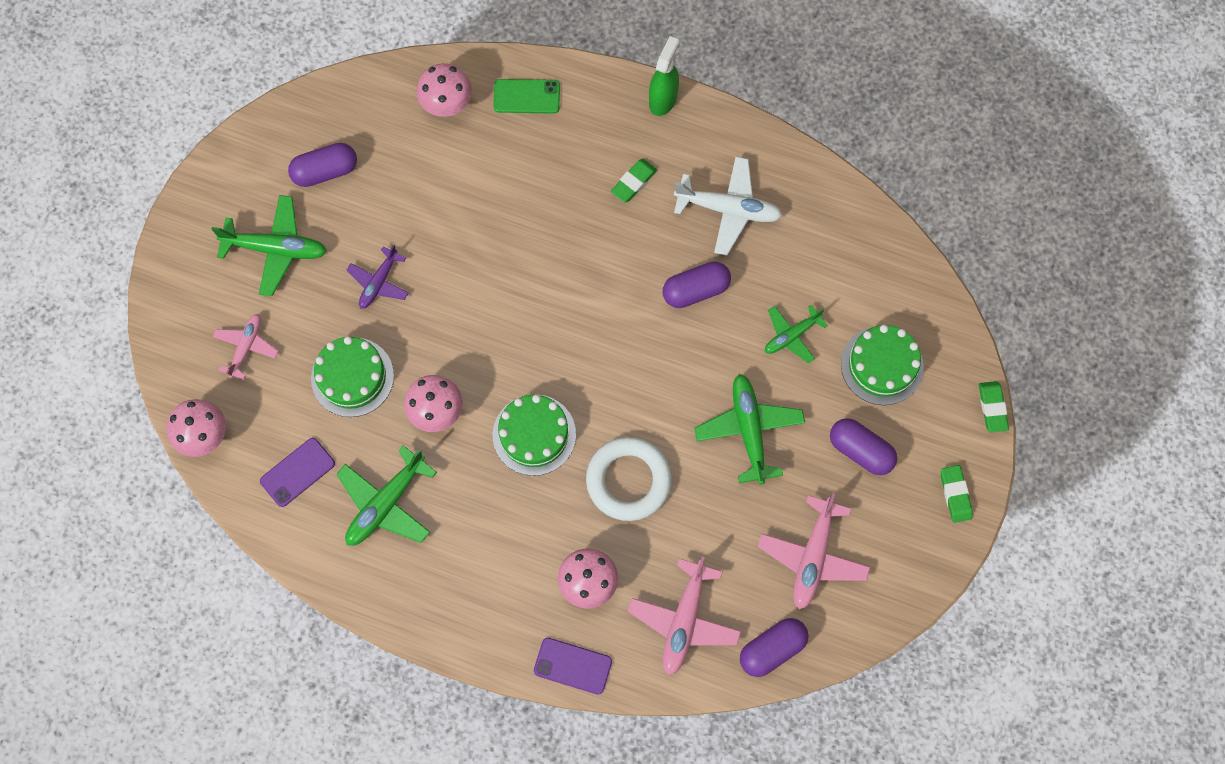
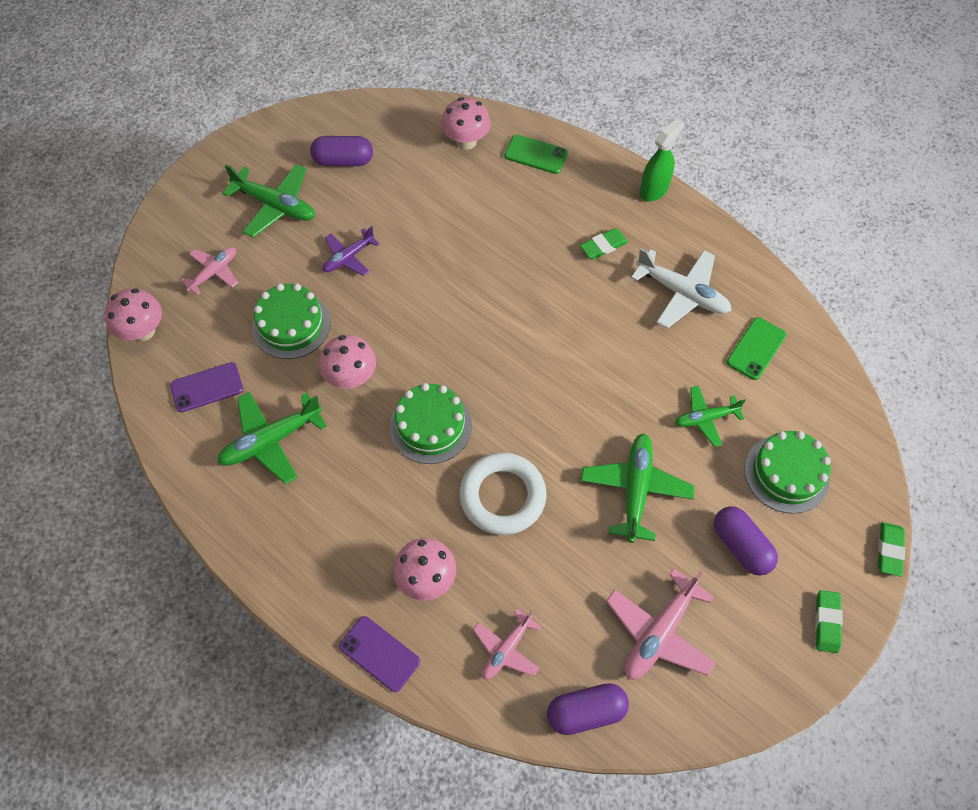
camera: 20 degrees right, 10 degrees down
(684, 620) = (506, 649): pink plane -> pink plane, size x0.63
(696, 290) = (628, 350): purple capsule -> none
(817, 246) = (756, 348): none -> green phone

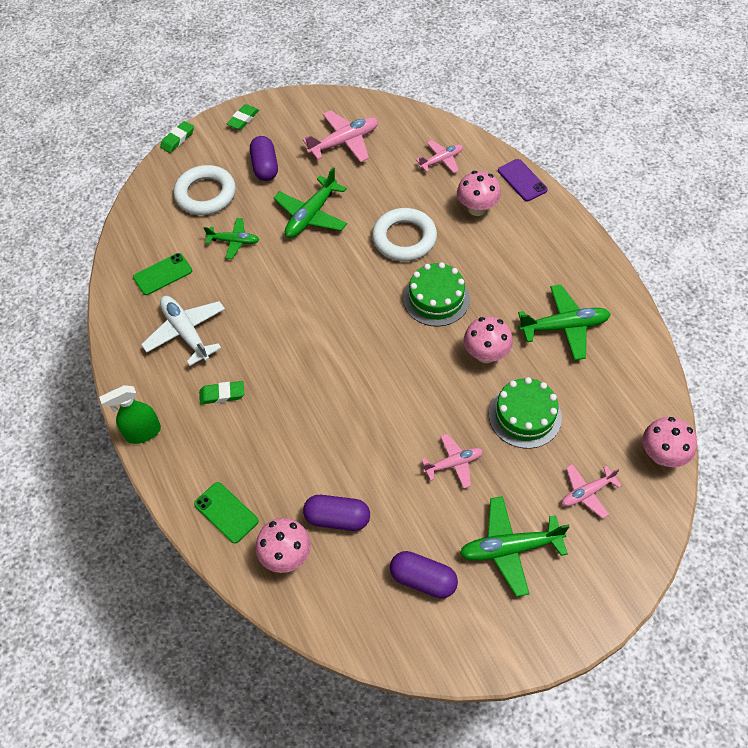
camera: 155 degrees left, 5 degrees down
(207, 387) = (610, 385): purple phone -> none
(275, 205) = (509, 548): green plane -> green plane turned 60 degrees counterclockwise
(348, 257) = (453, 463): purple plane -> pink plane
(586, 712) = (408, 122): purple capsule -> purple capsule (337, 518)
(786, 473) = (205, 194): green cake -> white ring

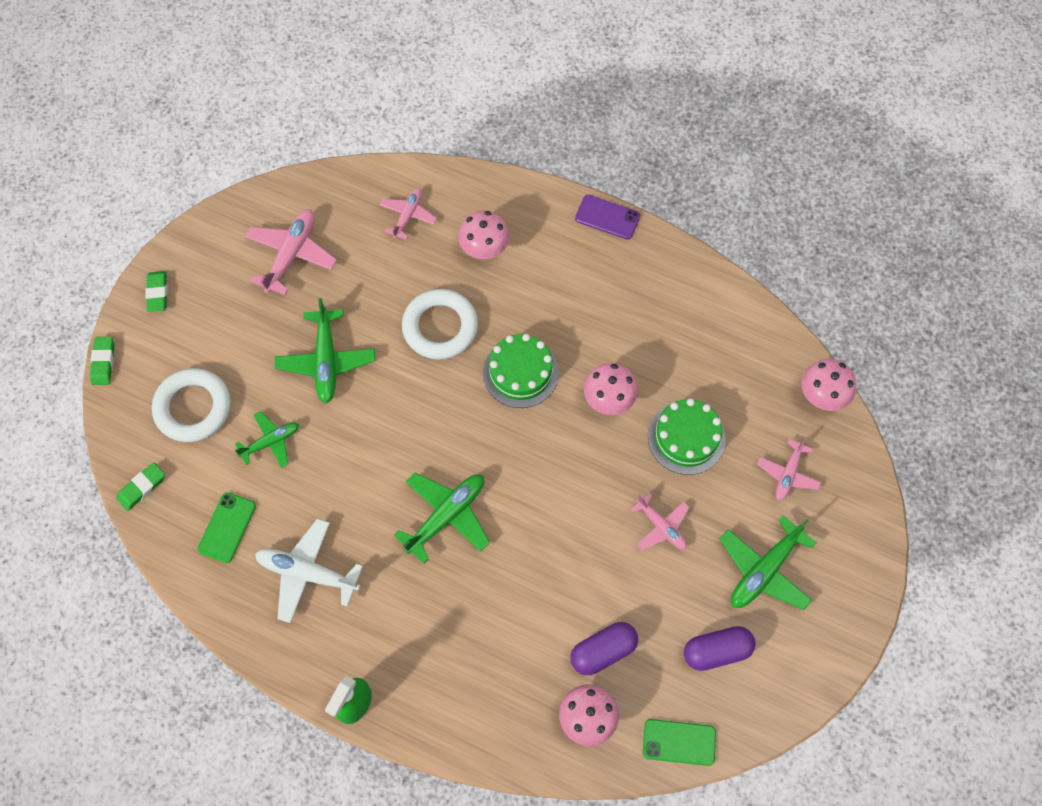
camera: 40 degrees left, 10 degrees up
(222, 394) = (399, 610): green eraser -> green eraser (142, 487)
(226, 512) = (501, 720): green phone -> green phone (679, 742)
(265, 167) = (230, 335): purple capsule -> none
(453, 463) = (661, 526): pink plane -> pink plane turned 105 degrees clockwise
(522, 180) = (503, 190): purple phone -> purple phone (607, 217)
(564, 327) = (655, 325): green plane -> green plane (446, 516)

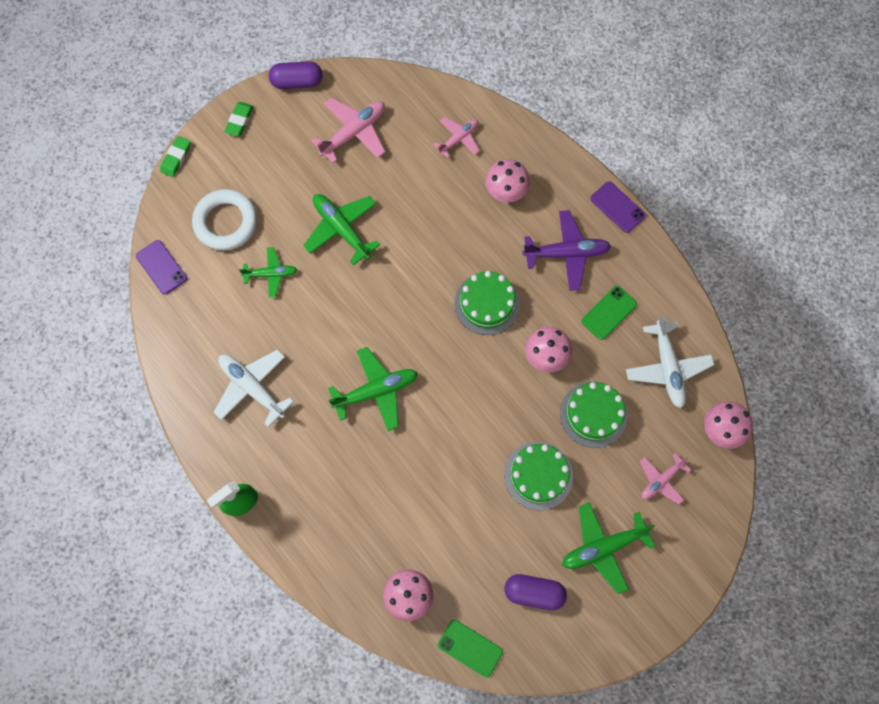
camera: 25 degrees right, 5 degrees up
(142, 487) = (161, 267): green eraser -> purple phone
(227, 527) = (209, 326): green phone -> green phone (609, 313)
(326, 361) = (341, 229): green plane -> green plane turned 120 degrees clockwise
(440, 327) = (441, 240): white ring -> none
(578, 285) = (566, 253): none -> purple plane
(603, 651) = (445, 551): purple capsule -> purple capsule (297, 82)
(661, 526) = (538, 475): pink plane -> green cake
(737, 357) = (667, 368): none -> white plane

